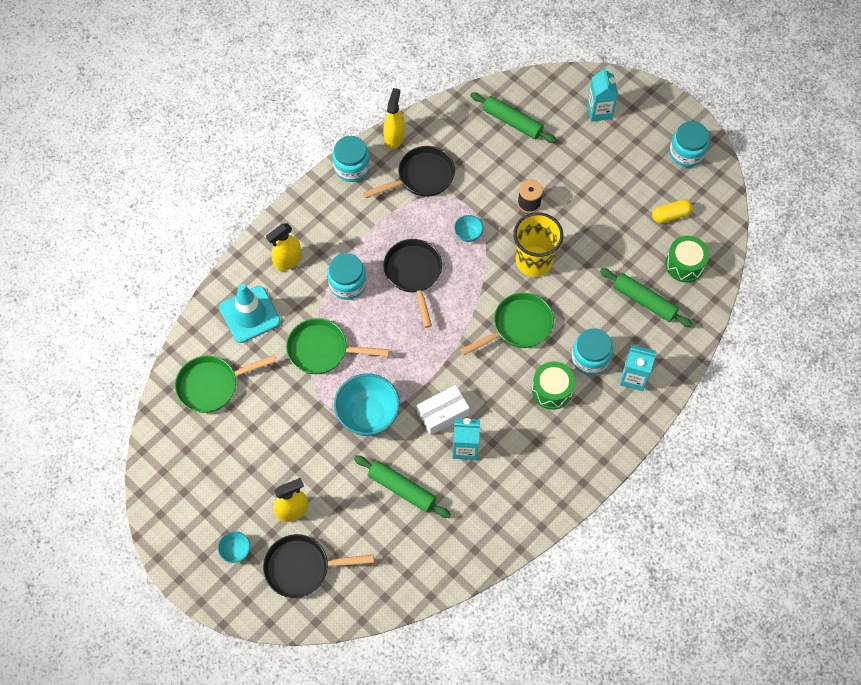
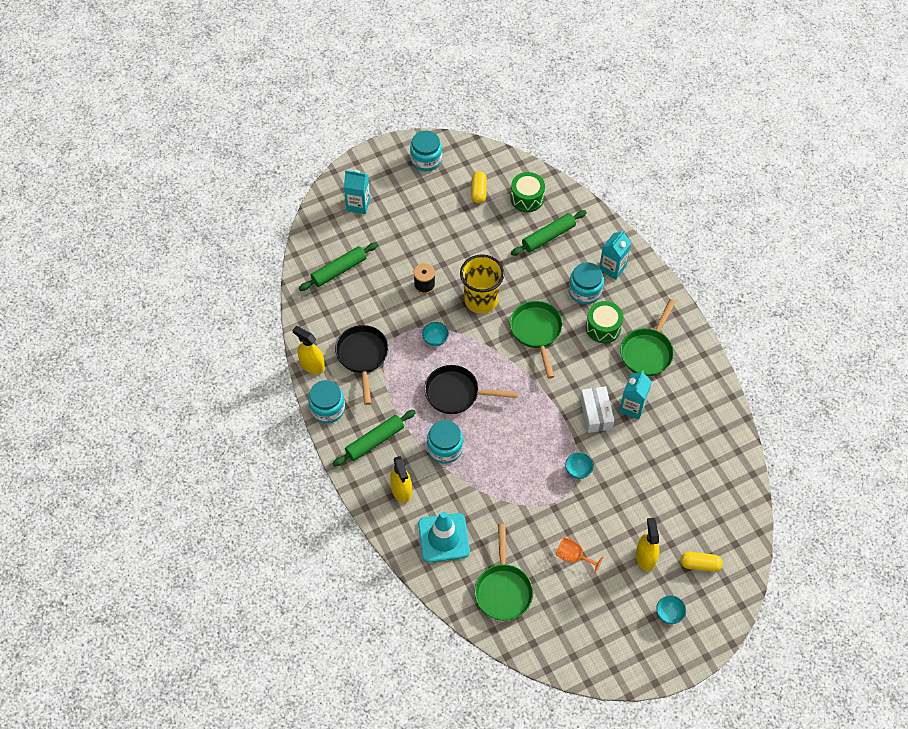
camera: 70 degrees left, 5 degrees down
(269, 440) = (573, 556): none -> orange goblet
(302, 568) = (700, 564): black pan -> yellow capsule
(322, 350) = (502, 488): green pan -> green pan (647, 351)
(368, 416) = (578, 471): turquoise bowl -> turquoise bowl, size x0.47
(402, 489) = (653, 466): green rolling pin -> green rolling pin (375, 441)

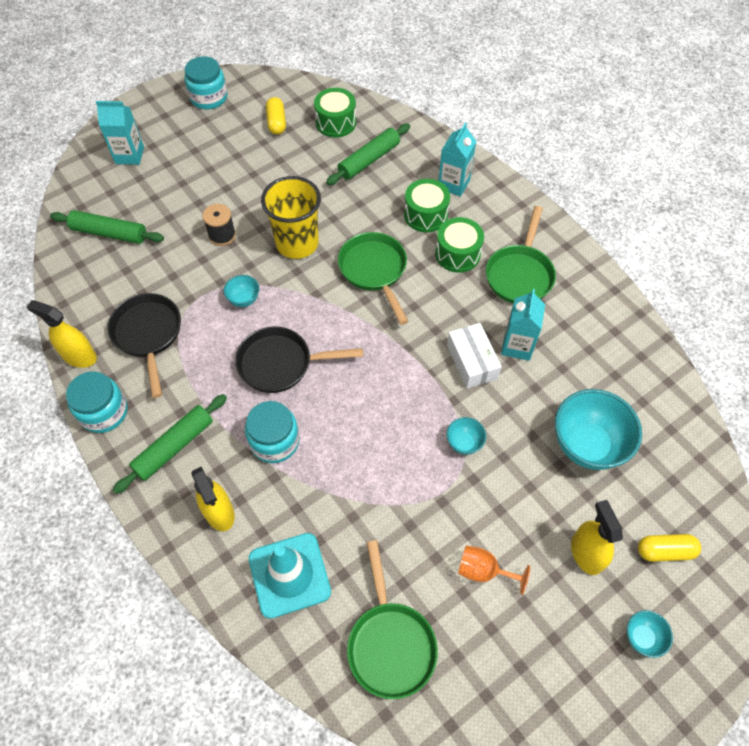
camera: 10 degrees left, 0 degrees up
(339, 270) = (109, 233): green rolling pin -> green rolling pin turned 60 degrees clockwise
(585, 291) = (425, 215): turquoise jar -> green drum
(665, 486) = (587, 445): none -> turquoise bowl

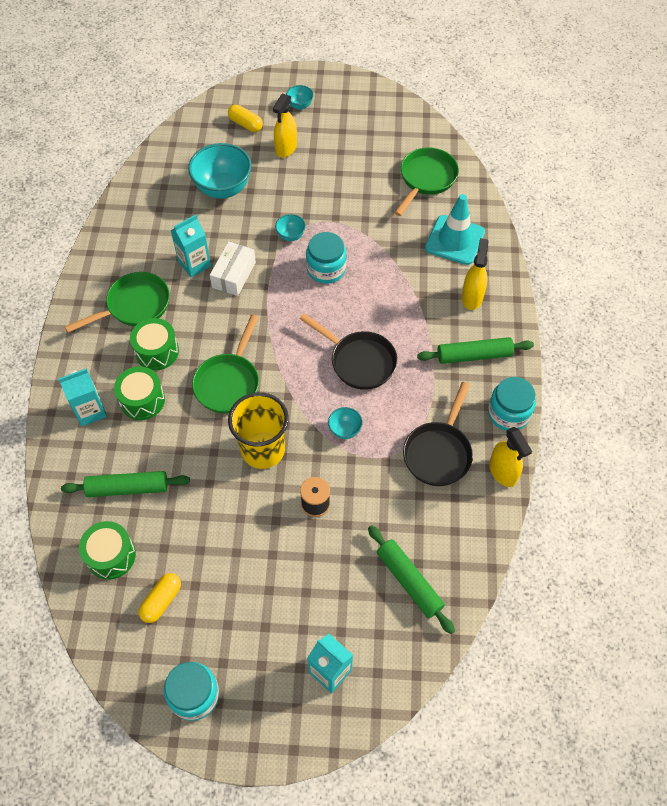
camera: 140 degrees left, 0 degrees up
(274, 441) = (405, 314): turquoise jar -> turquoise jar (326, 269)
(483, 571) = (347, 175): orange goblet -> none

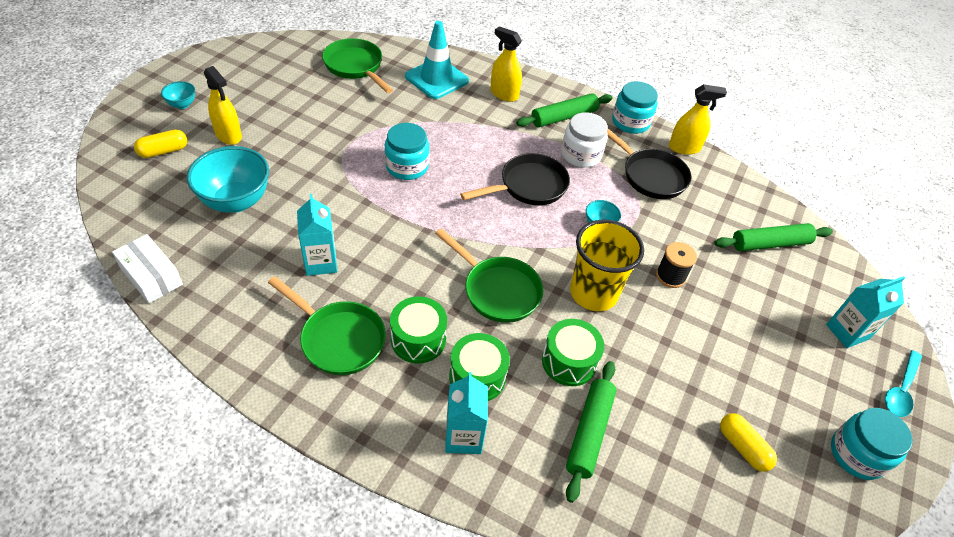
camera: 70 degrees left, 10 degrees down
(111, 555) = (672, 480): green drum -> green drum (569, 361)
(134, 306) = (338, 339): green pan -> green pan turned 135 degrees clockwise
(234, 275) = (361, 236): white box -> white box (151, 276)
(283, 729) = (901, 390): none -> turquoise spoon
(291, 236) = (346, 175): turquoise bowl -> none
(429, 387) = (581, 155): none -> white jar
(474, 355) = (563, 117): green rolling pin -> green rolling pin turned 45 degrees clockwise

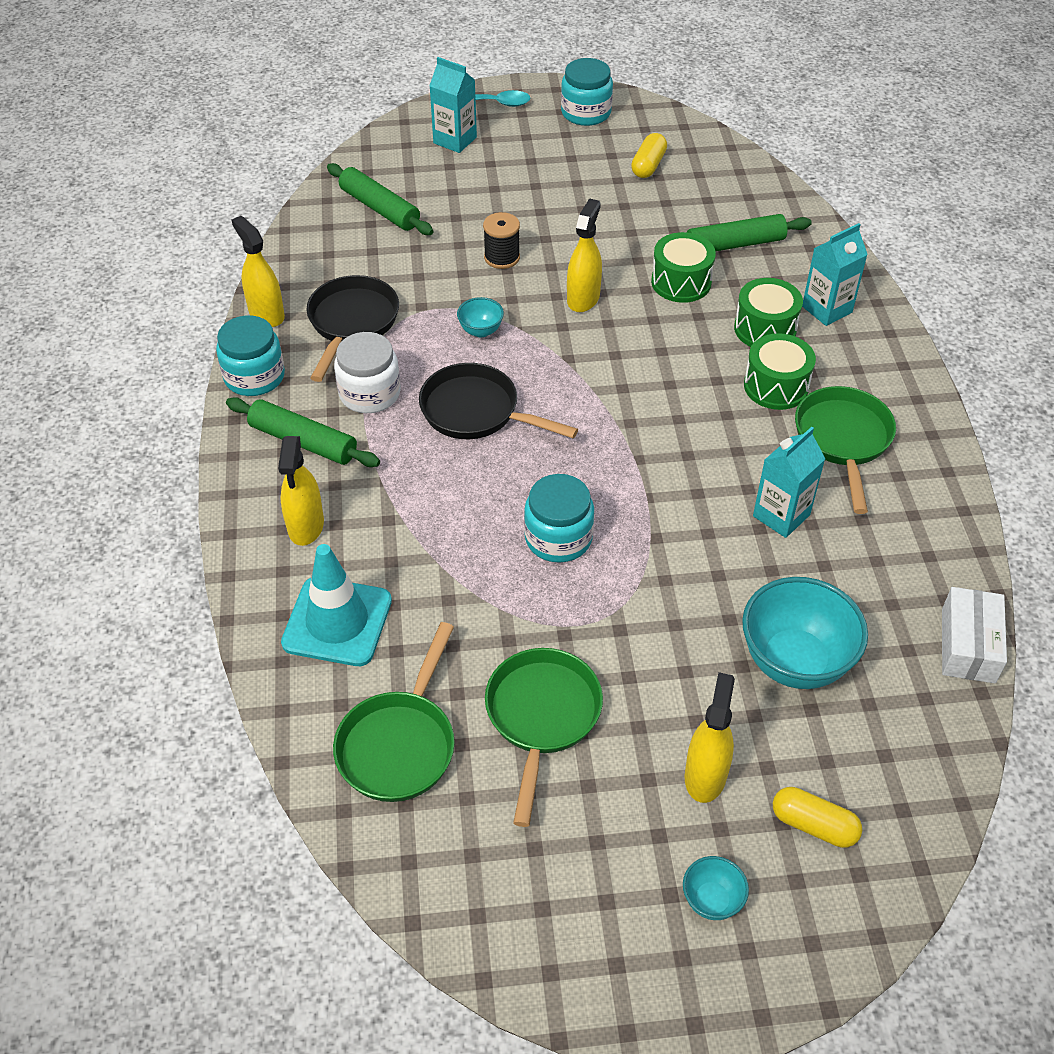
camera: 120 degrees left, 0 degrees up
(497, 290) = (656, 363): green pan -> green pan (542, 717)
(593, 293) = (583, 298): yellow cup -> yellow spray bottle

